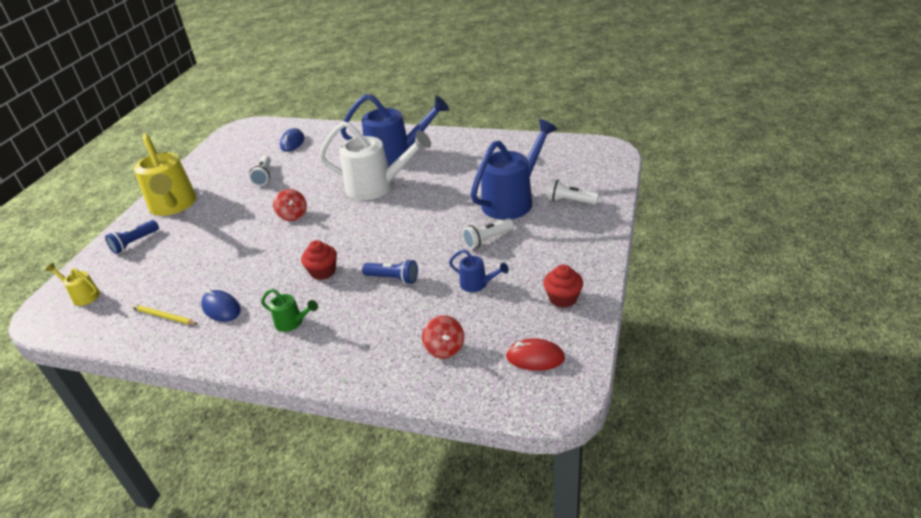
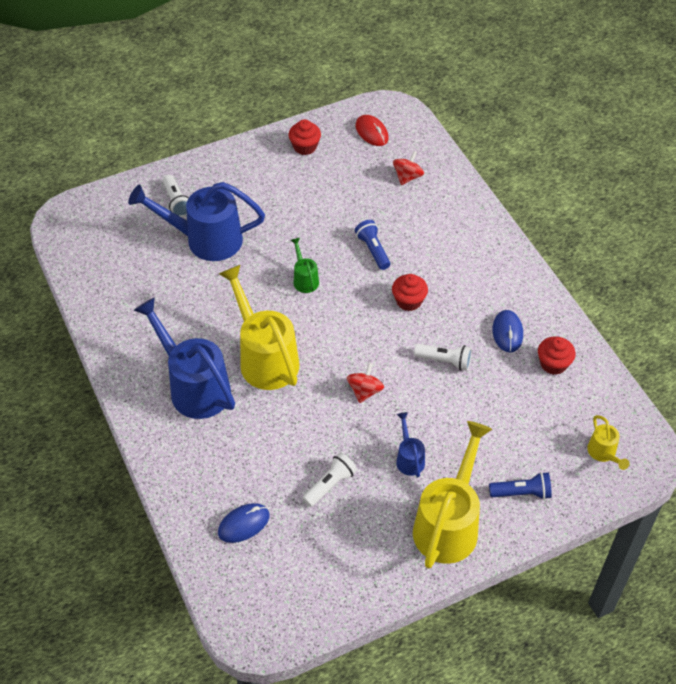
camera: 135 degrees left, 15 degrees up
(163, 316) = (553, 364): yellow pencil -> red cupcake
(292, 323) = (472, 274): green watering can -> green watering can (304, 279)
(377, 187) = (264, 357): white watering can -> yellow watering can
(477, 284) = (332, 198): blue watering can -> blue watering can (409, 458)
(487, 240) = (275, 223): white flashlight -> white flashlight (444, 361)

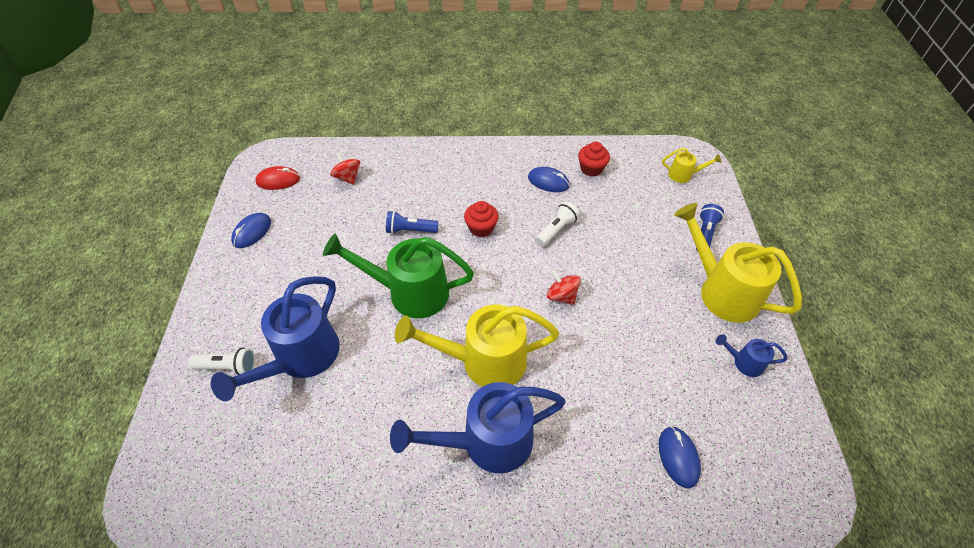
camera: 65 degrees left, 0 degrees up
(304, 279) = (409, 292): green watering can -> green watering can, size x2.17
(305, 147) = (252, 232): red cupcake -> blue mouse
(330, 485) = (655, 363): white flashlight -> none
(409, 458) = (646, 292): blue watering can -> blue watering can (743, 362)

